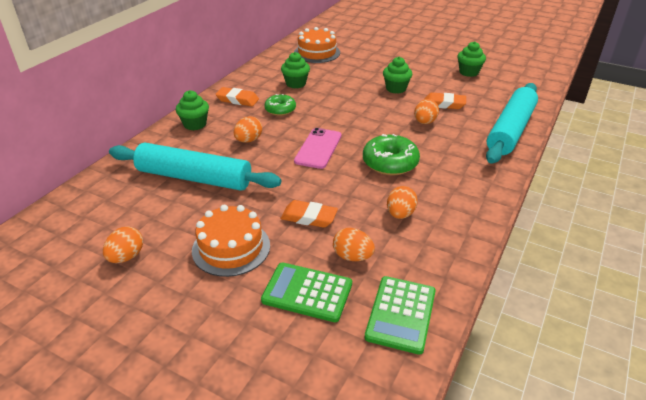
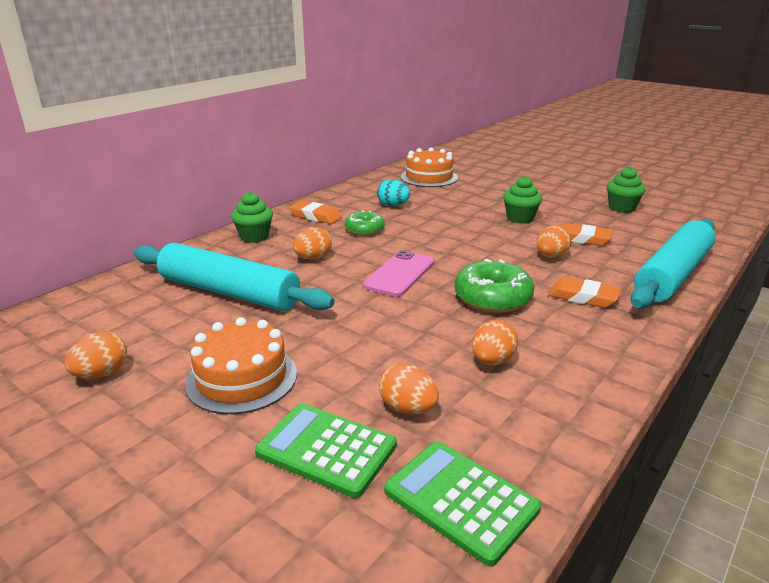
camera: 10 degrees right, 10 degrees down
(296, 84) = (393, 205): green cupcake -> turquoise egg
(309, 217) = (361, 352): orange eraser -> orange eraser (583, 297)
(401, 314) = (460, 500): green calculator -> green calculator turned 105 degrees clockwise

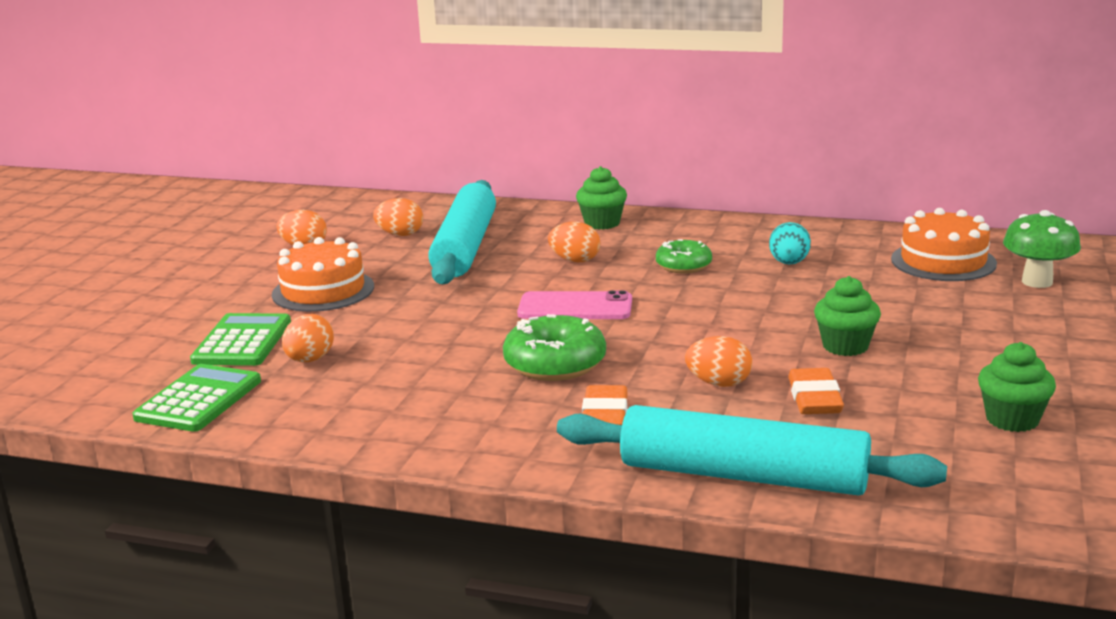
camera: 70 degrees right, 5 degrees down
(316, 216) = (696, 234): orange eraser -> none
(472, 169) = (1037, 282): none -> green mushroom
(492, 361) = (411, 383): orange egg -> orange egg (400, 234)

